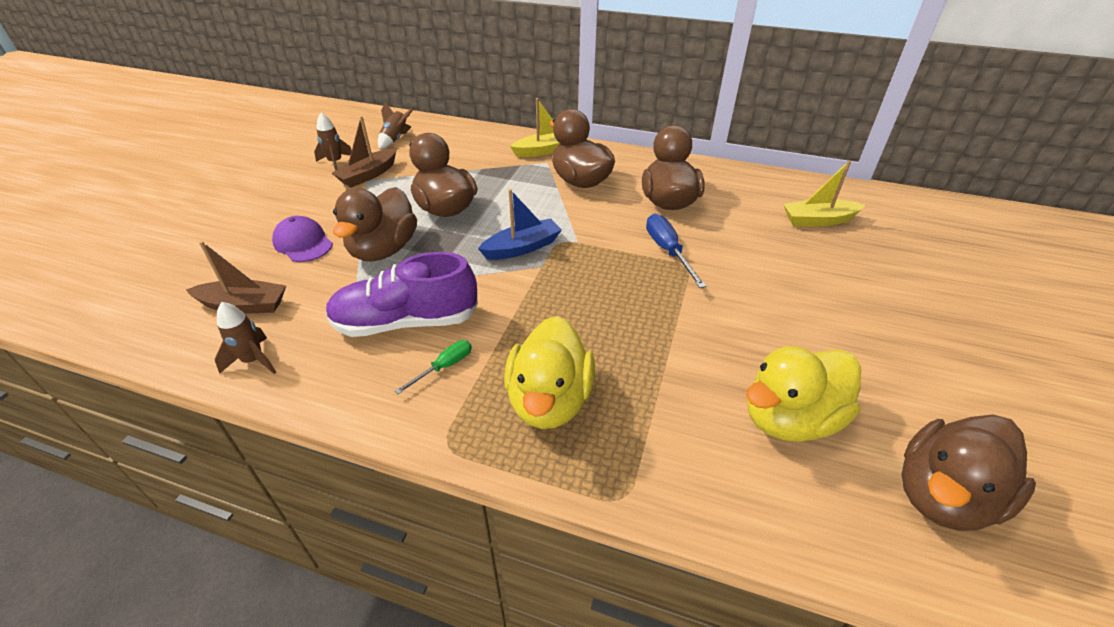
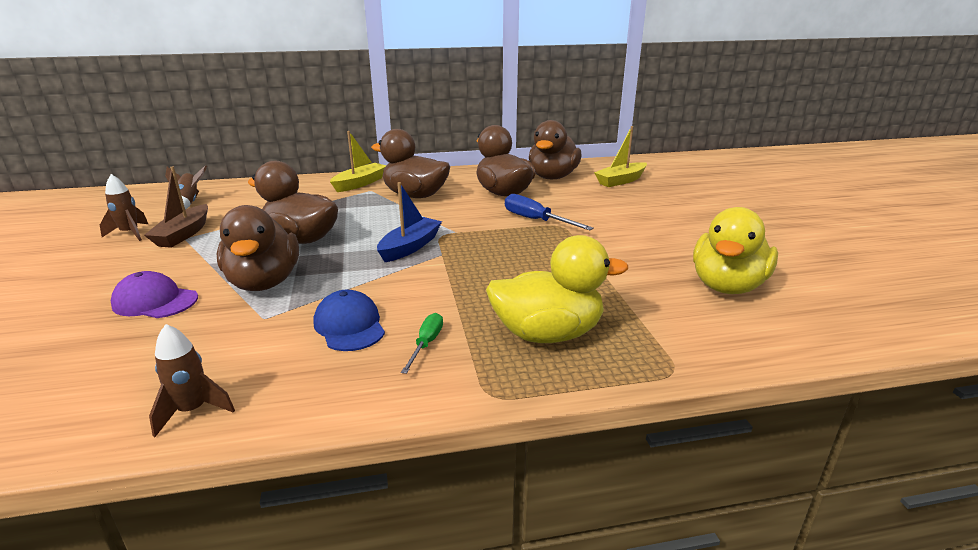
camera: 30 degrees left, 15 degrees down
(244, 305) = (127, 370): brown boat -> none
(406, 322) = (349, 326): purple shoe -> blue cap
(549, 400) = (547, 334): yellow duck -> yellow duck turned 75 degrees counterclockwise
(942, 495) = (852, 293): brown duck -> brown duck (552, 177)

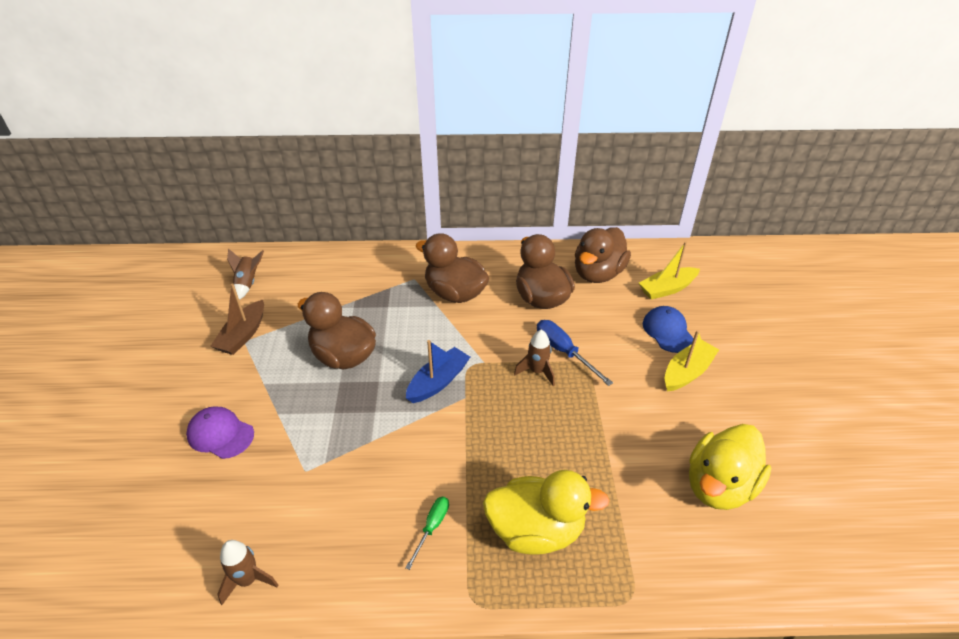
camera: 10 degrees right, 15 degrees up
(130, 233) = (199, 328): brown rocket -> brown rocket (537, 372)
(264, 282) = (308, 420): brown duck -> none
(349, 326) = (373, 492): blue cap -> blue cap (668, 331)
(360, 183) = (405, 265): yellow boat -> yellow boat (687, 372)

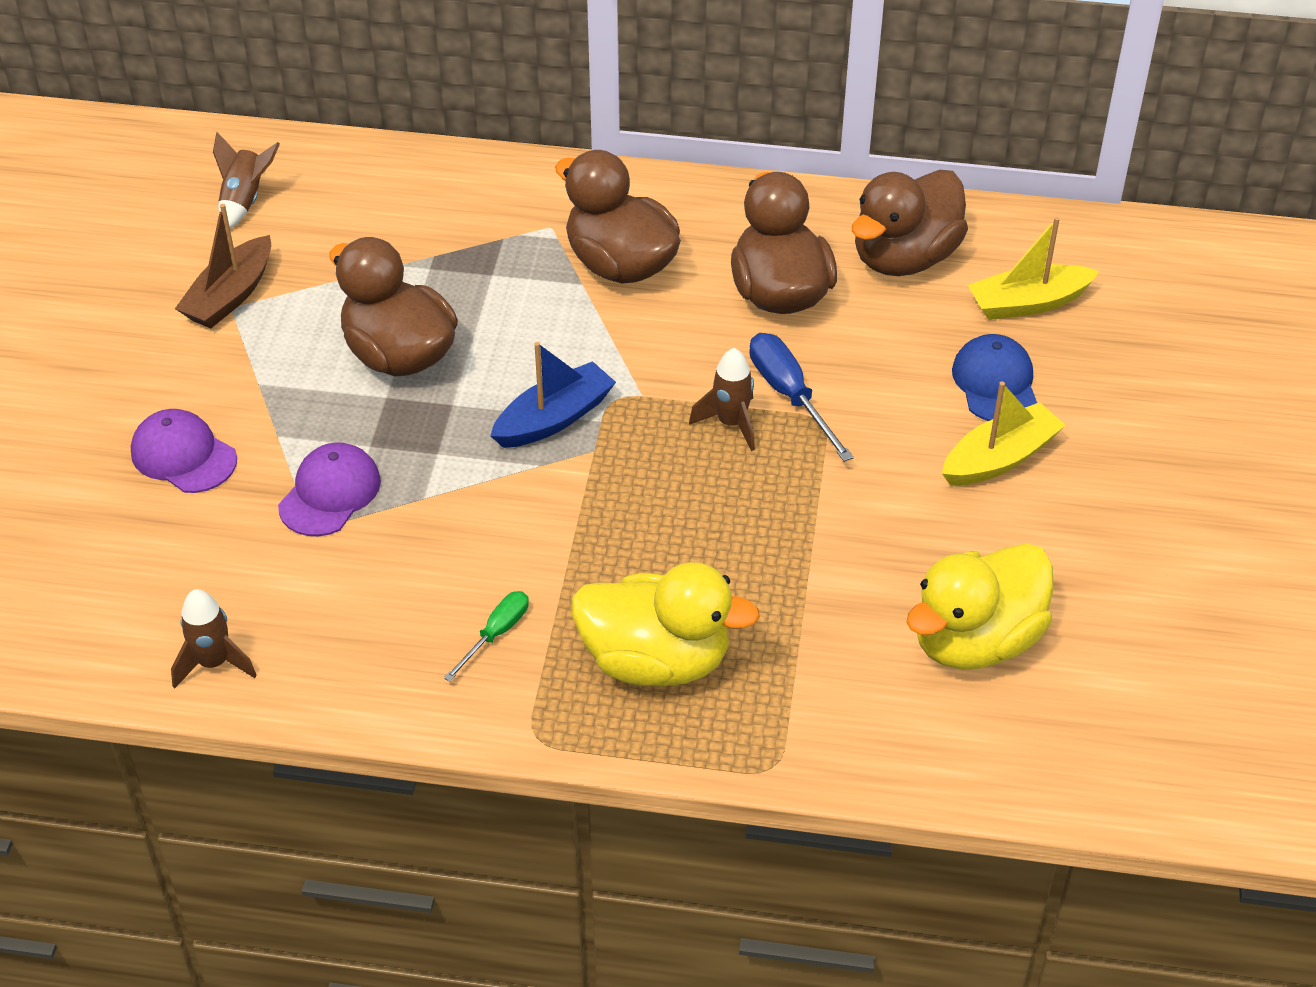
camera: 10 degrees right, 5 degrees up
(313, 446) = (330, 493): none -> purple cap

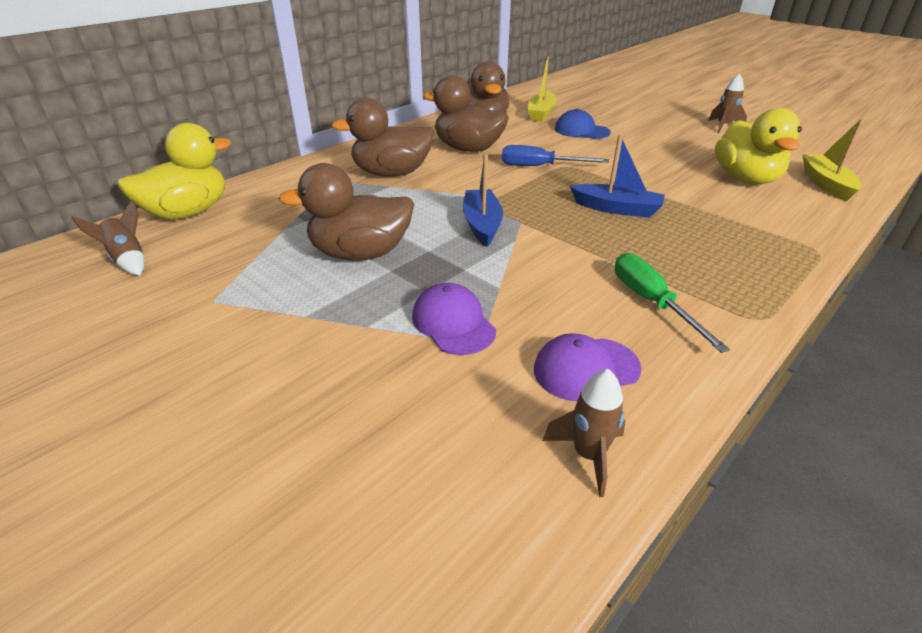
camera: 55 degrees left, 10 degrees down
(183, 455) = (327, 381): purple cap -> purple cap (586, 369)
(230, 296) = (201, 297): brown boat -> none
(496, 634) = (652, 302): green screwdriver -> green screwdriver, size x1.61
(656, 660) = (711, 257): yellow duck -> yellow duck (188, 213)
(719, 527) = (617, 209): none -> blue boat
(731, 423) = (543, 184): brown rocket -> brown rocket (723, 126)
(999, 458) = (629, 142): yellow boat -> yellow boat (826, 184)

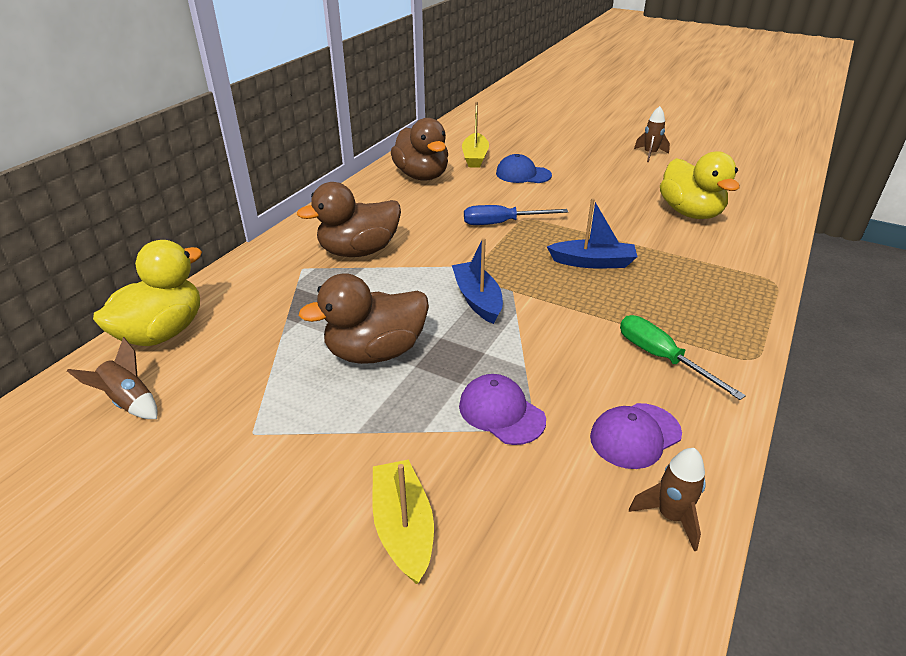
camera: 15 degrees left, 0 degrees up
(468, 149) = (422, 210): brown duck -> none
(826, 184) = (757, 209): yellow boat -> yellow boat (403, 528)

